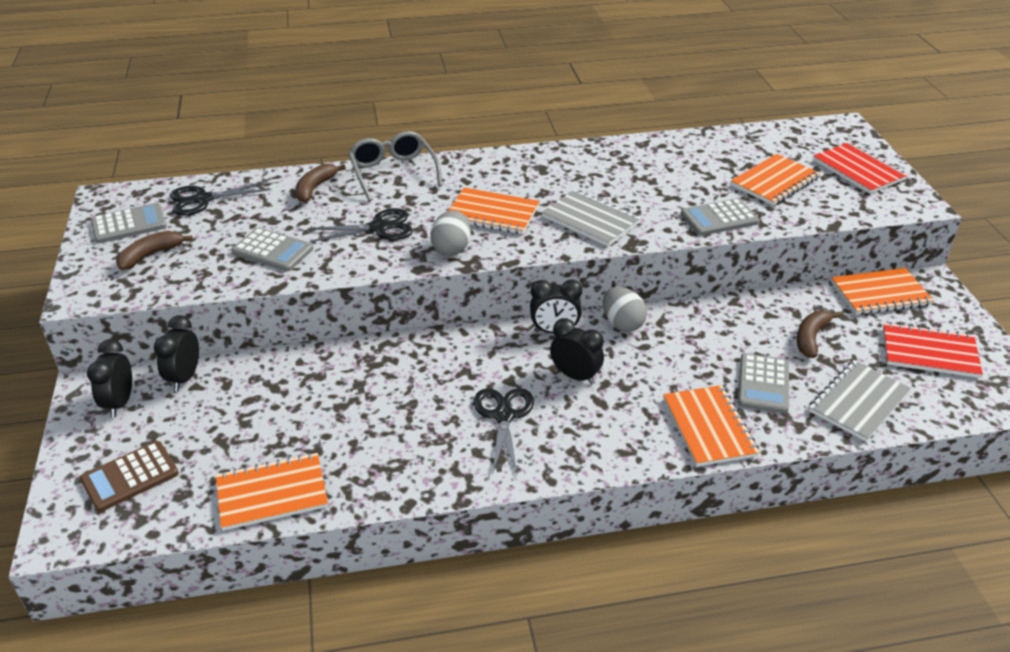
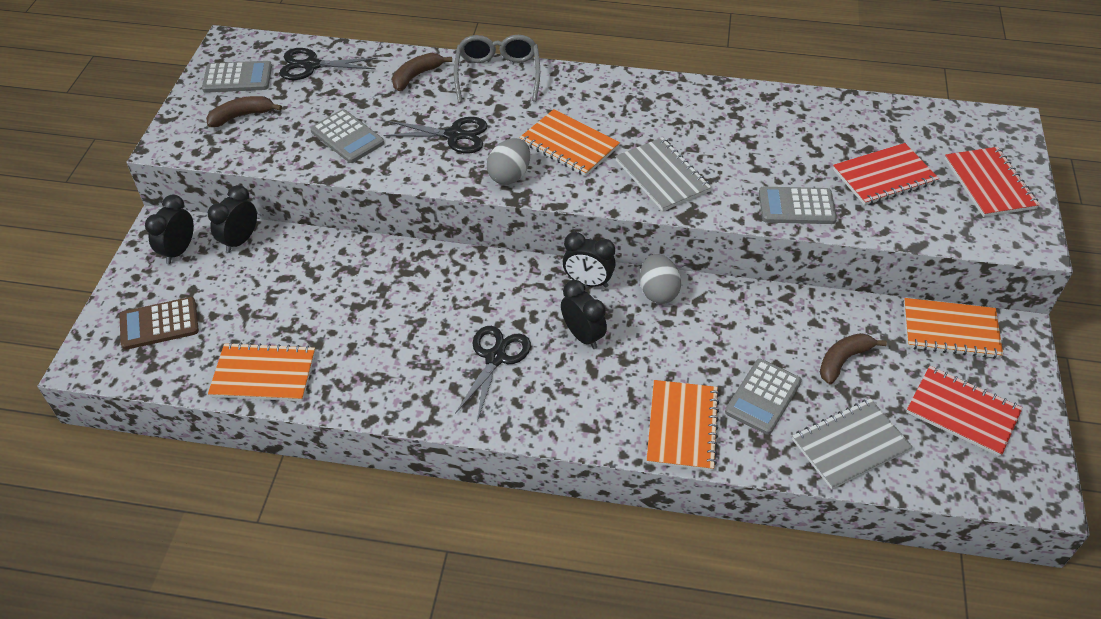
camera: 20 degrees right, 10 degrees up
(774, 182) = (884, 176): orange notebook -> red notebook

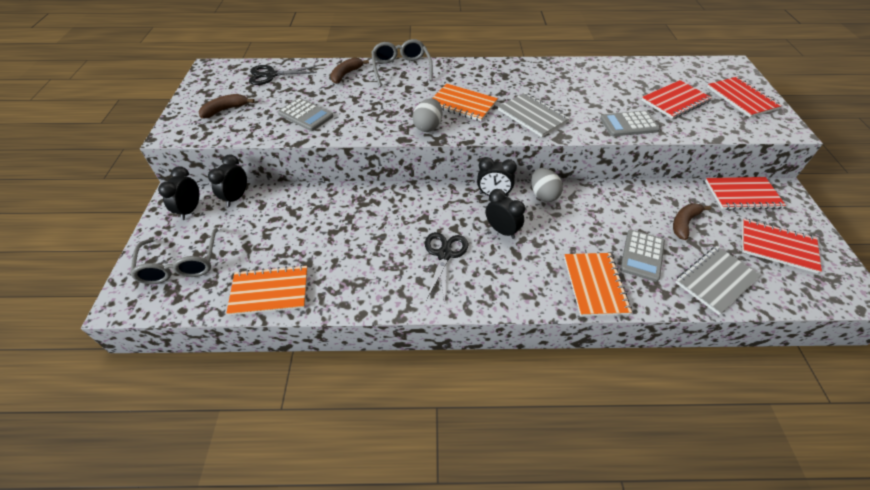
camera: 10 degrees left, 0 degrees up
(159, 324) = (180, 265): brown calculator -> grey glasses
(237, 78) = (219, 87): grey calculator -> none
(454, 135) = (382, 106): black scissors -> none
(950, 330) = (742, 195): orange notebook -> red notebook

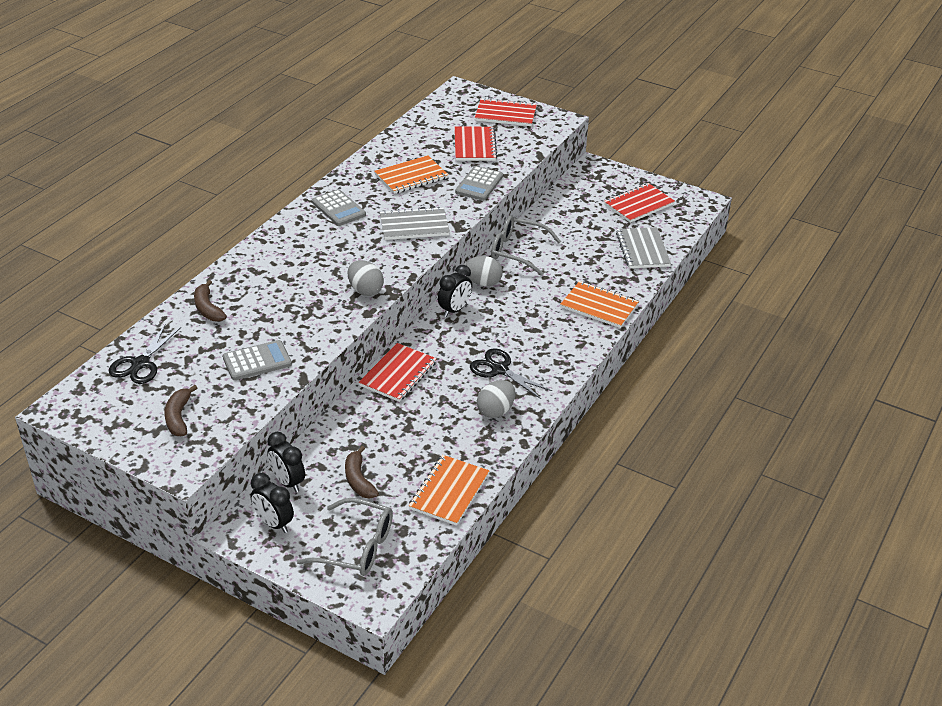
camera: 60 degrees left, 10 degrees down
(389, 276) = (495, 411): none -> grey egg
(401, 68) = (242, 267): grey glasses -> grey glasses (517, 251)
(462, 104) = (352, 255): orange notebook -> orange notebook (411, 176)
(502, 230) = (502, 325): black clock -> none
(642, 255) = (592, 269): grey calculator -> grey calculator (338, 208)
(684, 223) = (580, 231): brown banana -> brown banana (358, 480)
(742, 195) = (579, 186): red notebook -> red notebook (398, 374)

